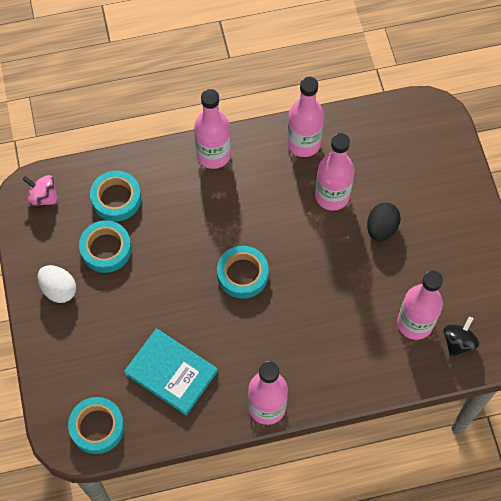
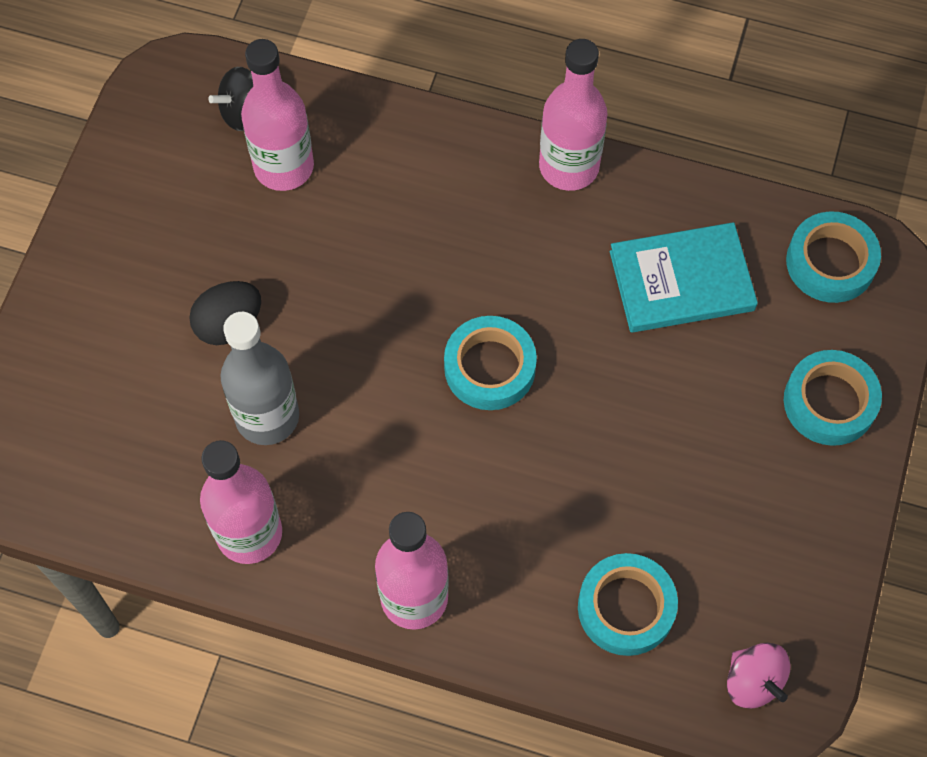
camera: 150 degrees left, 0 degrees up
(59, 289) = (797, 499): white egg -> none
(106, 249) = (687, 526): turquoise tape -> turquoise tape (829, 402)
(171, 372) = (681, 281): turquoise book -> turquoise book turned 75 degrees counterclockwise
(332, 196) = (267, 417): pink bottle -> grey bottle

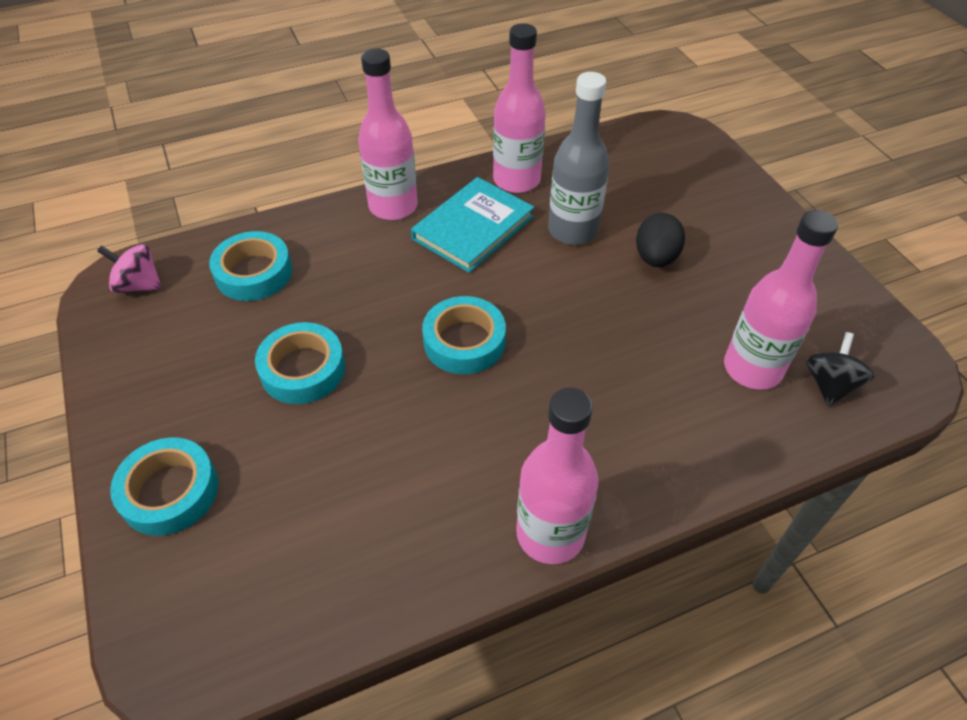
camera: 140 degrees right, 15 degrees down
(681, 281) = (368, 503): turquoise book -> turquoise book (473, 228)
(830, 262) = (235, 624): turquoise tape -> turquoise tape (303, 369)

